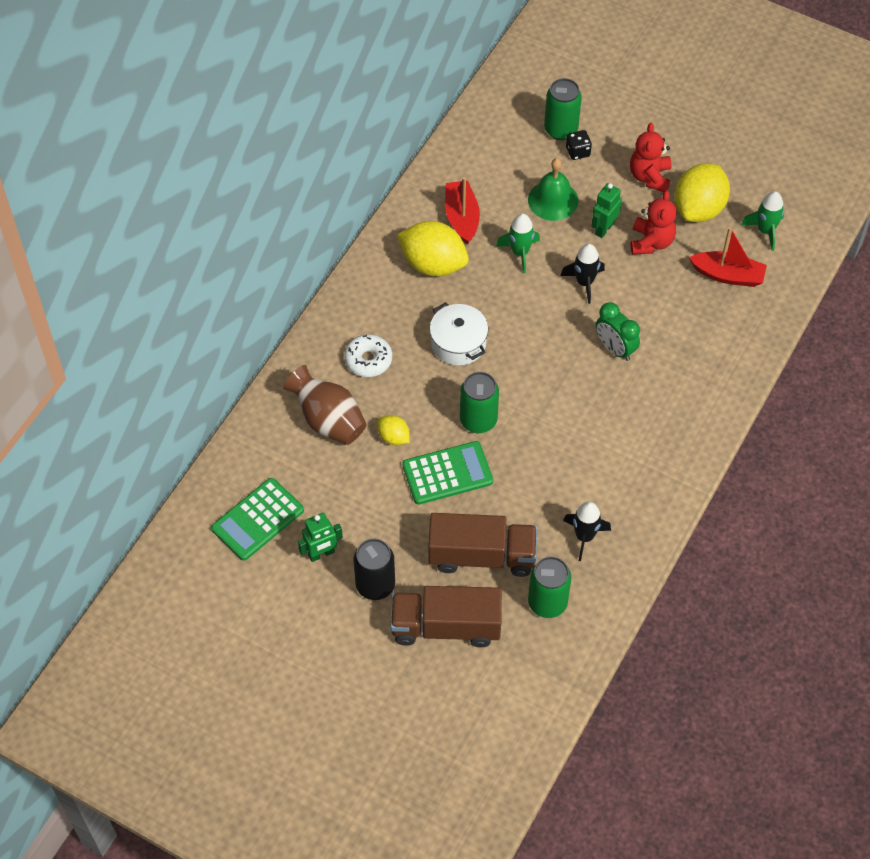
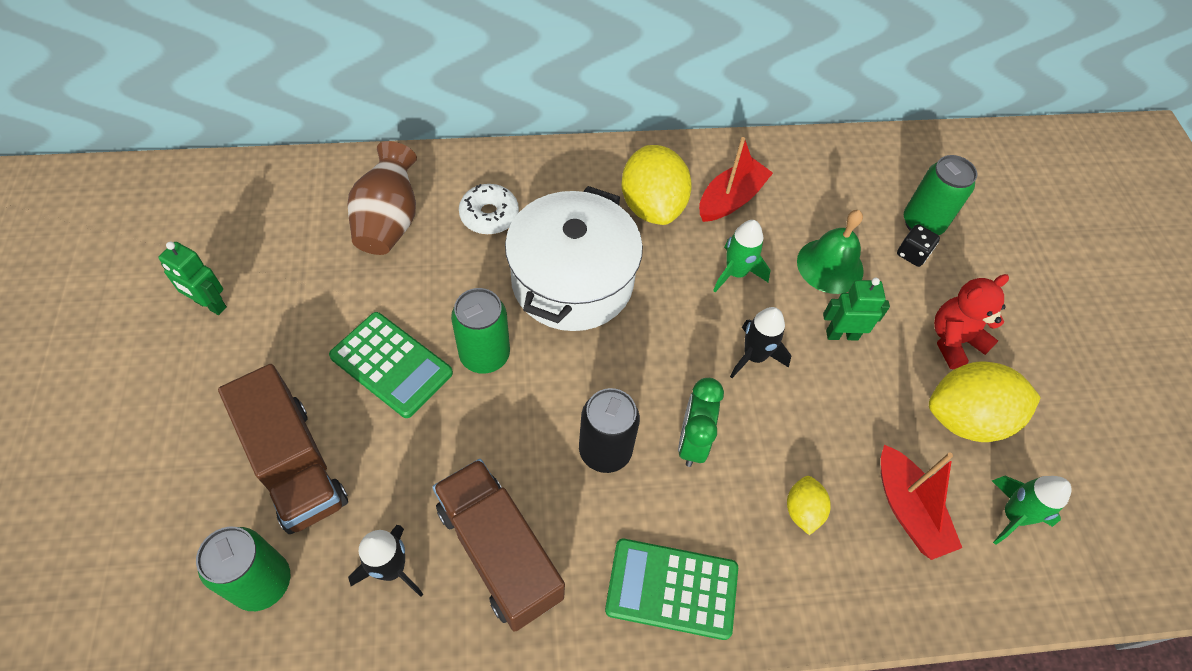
camera: 50 degrees right, 0 degrees up
(257, 519) = (225, 228): green calculator -> green calculator (672, 588)
(375, 585) = (193, 377): black can -> black can (605, 451)
(393, 437) = (406, 288): yellow lemon -> yellow lemon (802, 510)
(446, 626) = (168, 483): brown truck -> brown truck (499, 552)
(458, 343) = (572, 281): white pot -> white pot, size x1.71
(651, 242) = (871, 394): red teddy bear -> none

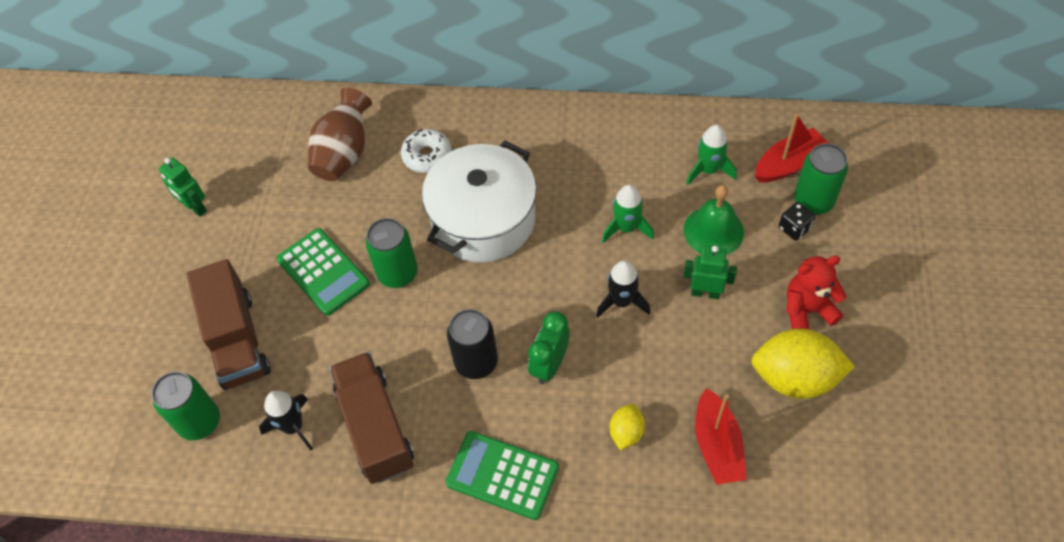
camera: 20 degrees right, 0 degrees up
(652, 206) = (568, 161): yellow lemon -> none
(731, 199) = (640, 161): red boat -> red boat (788, 164)
(1013, 516) = (809, 464): green rocket -> green rocket (708, 170)

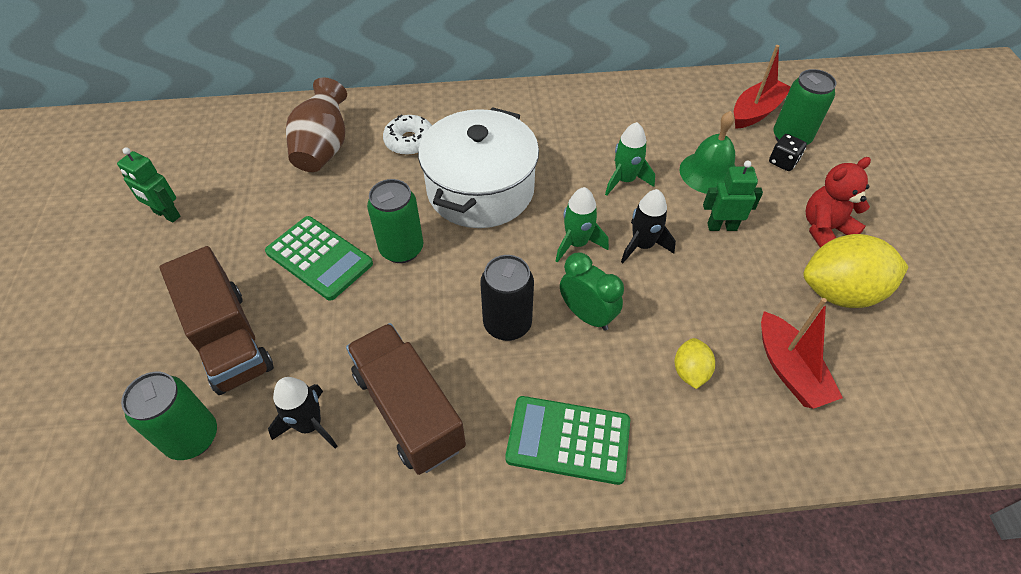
camera: 15 degrees left, 5 degrees down
(549, 364) = (587, 315): green clock -> green clock turned 120 degrees clockwise
(708, 170) = (685, 124): green rocket -> green rocket (577, 243)

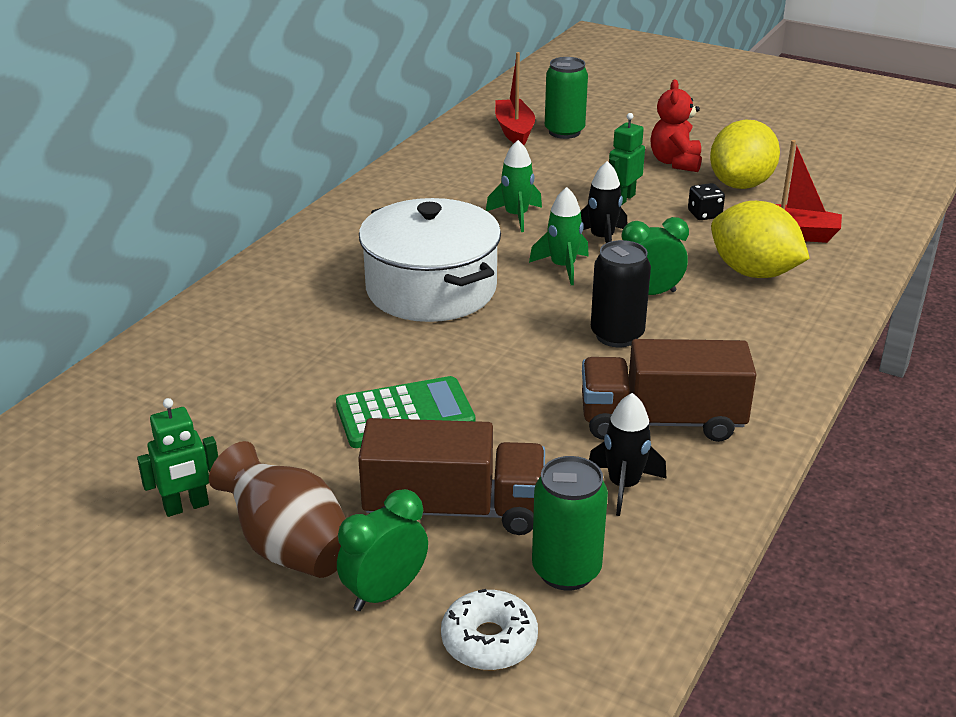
camera: 55 degrees left, 20 degrees down
(127, 350) = (385, 593): none -> green clock
(323, 148) = (233, 360): brown vase -> brown vase (289, 547)
(401, 249) = (455, 360): green can -> none
(410, 141) = (303, 304): white donut -> white donut (489, 641)
(568, 440) = (767, 351): green calculator -> none
(690, 372) = (753, 272): yellow lemon -> yellow lemon, size x2.00
(709, 172) = (557, 178): green bell -> none
(783, 162) = (586, 146): black dice -> black dice (704, 214)

